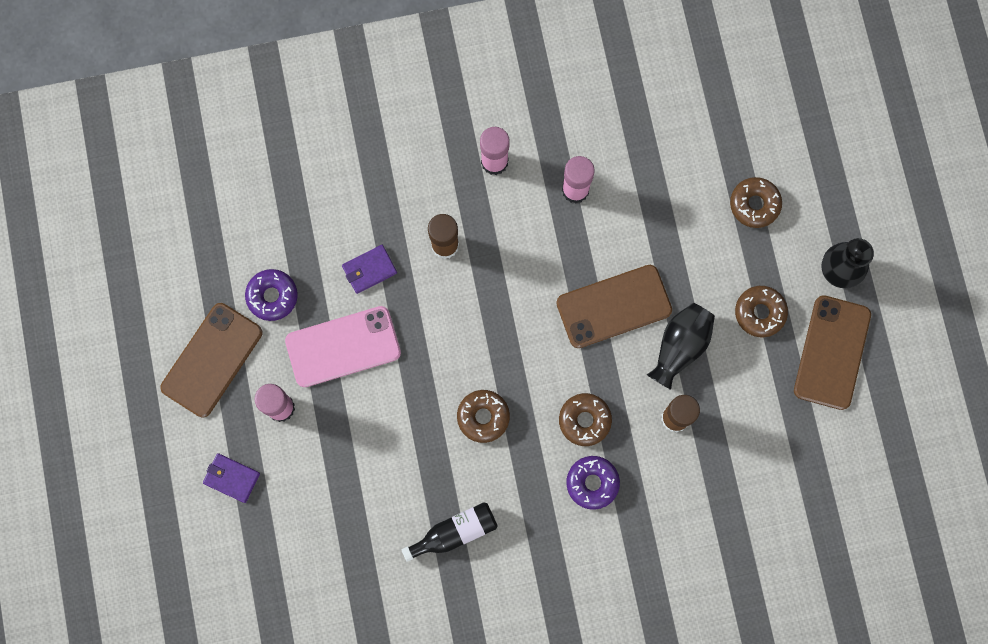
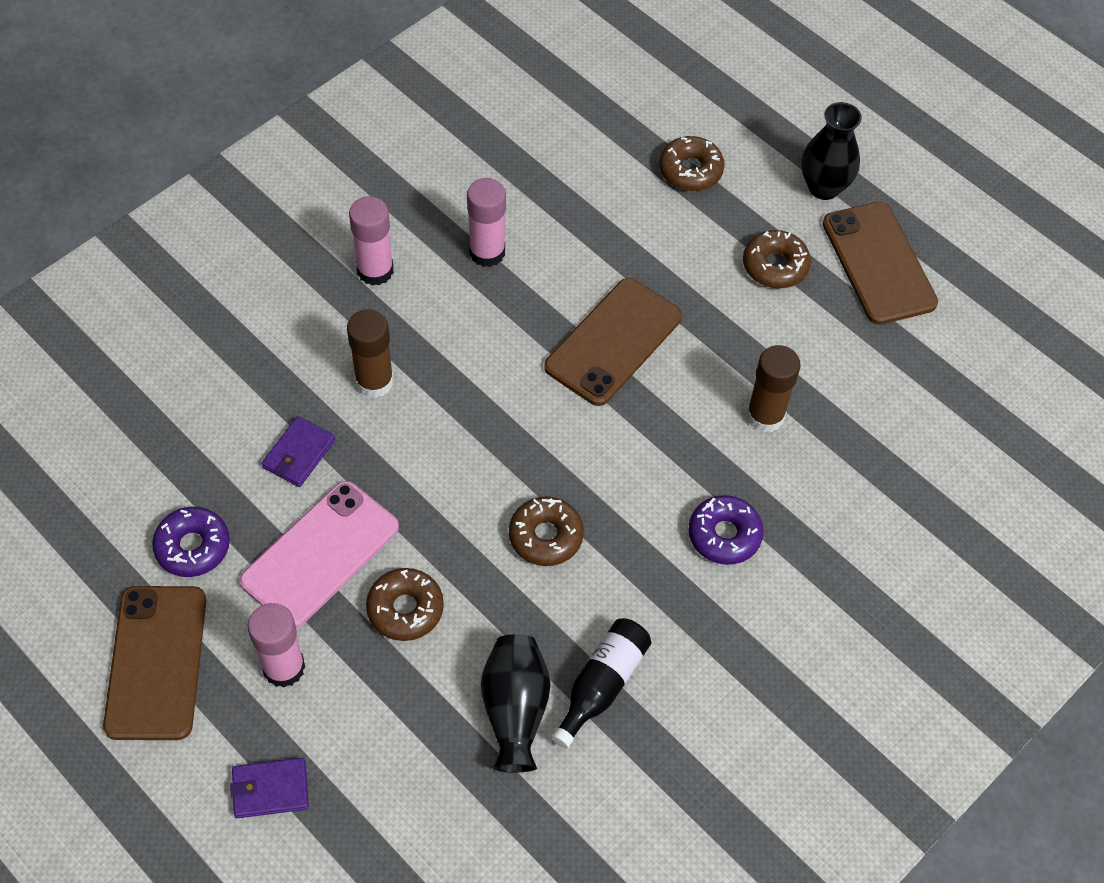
camera: 35 degrees left, 20 degrees down
(584, 420) = (666, 474): brown donut -> brown donut (405, 609)
(680, 346) = (715, 343): black vase -> black vase (515, 710)

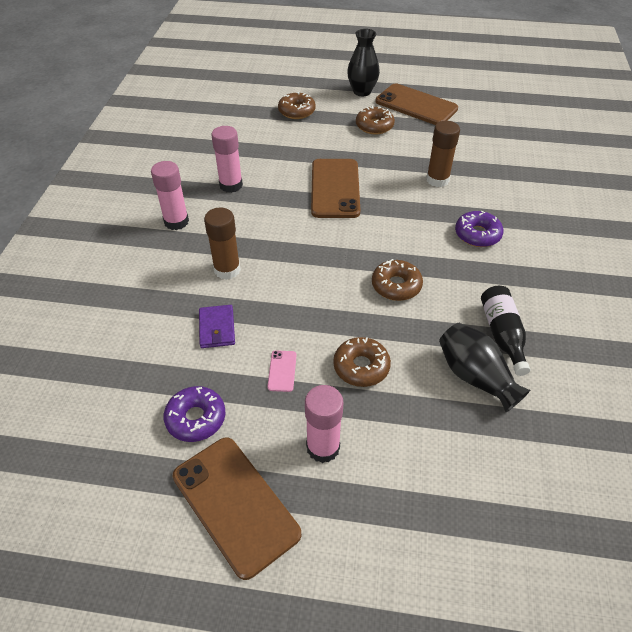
camera: 35 degrees left, 10 degrees down
(270, 789) = (388, 527): purple wallet -> none
(320, 554) = (282, 371): pink phone -> pink phone, size x0.41

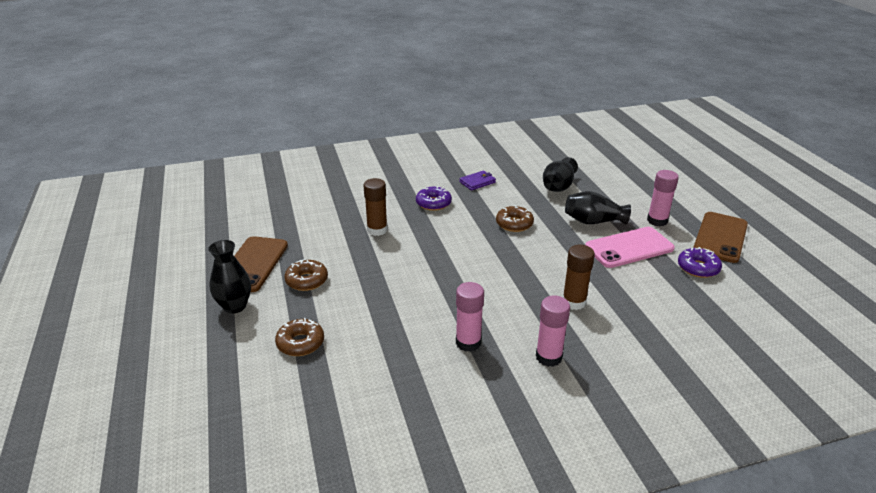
camera: 115 degrees left, 15 degrees down
(217, 328) = (630, 285): purple wallet -> purple wallet (477, 182)
(282, 371) = (629, 248): pink phone -> pink phone, size x2.43
(335, 188) = (426, 277): brown phone -> none
(361, 367) = (593, 221): brown donut -> black vase
(502, 334) = (518, 183): black bottle -> none

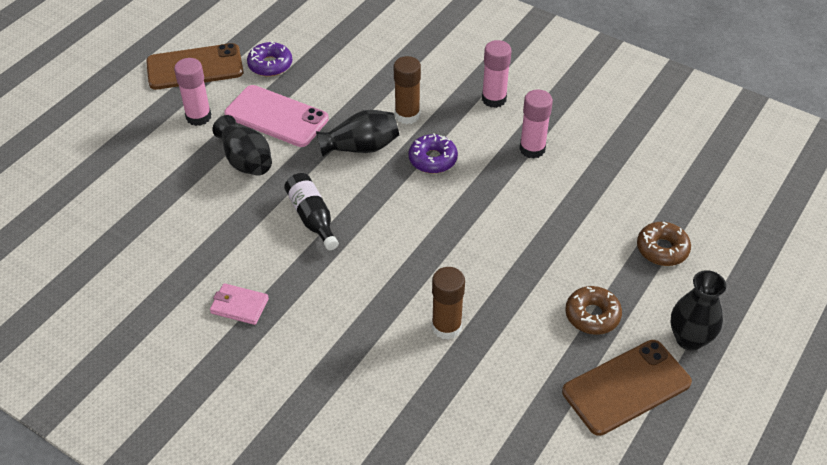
camera: 130 degrees left, 15 degrees up
(433, 203) = (336, 315): purple donut -> purple donut (432, 159)
(477, 182) = (239, 306): purple wallet -> pink wallet
(514, 224) = (312, 217): brown donut -> black bottle
(558, 187) = (183, 224): black vase -> black vase (361, 147)

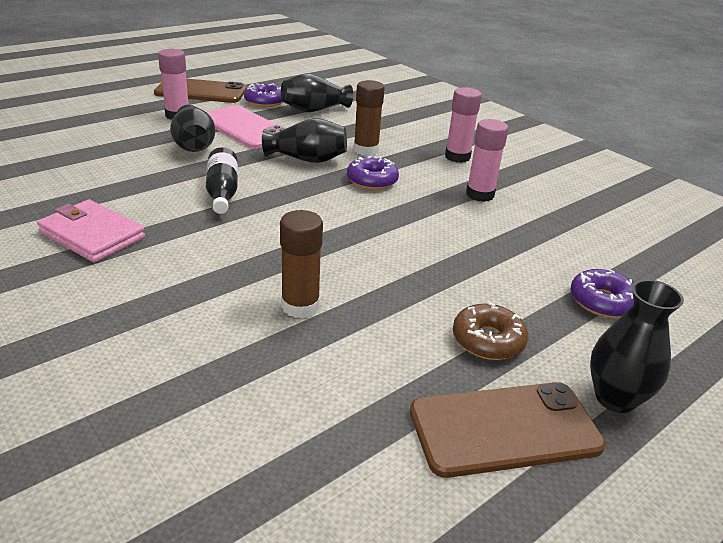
camera: 15 degrees right, 15 degrees down
(239, 306) = (92, 235): pink wallet -> pink wallet, size x1.55
(327, 64) = (314, 110): none -> black vase
(662, 249) = (602, 301): brown donut -> purple donut

